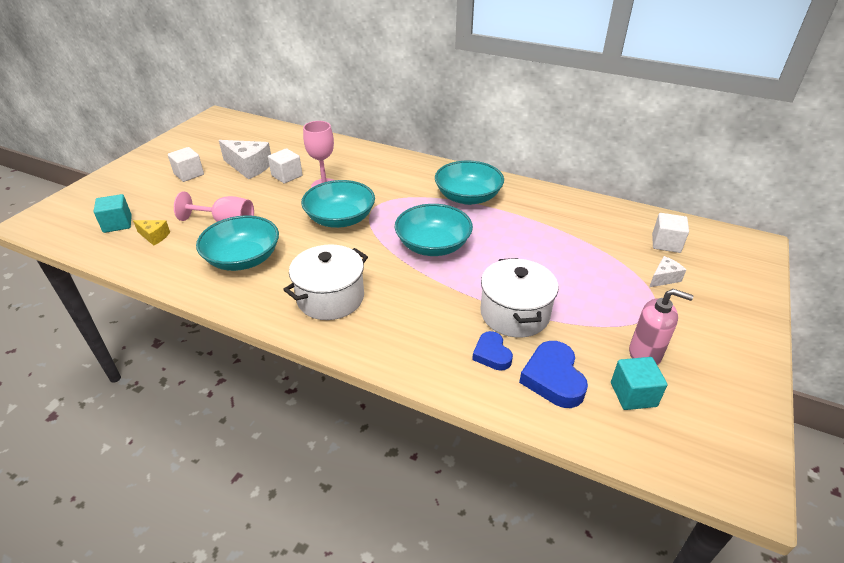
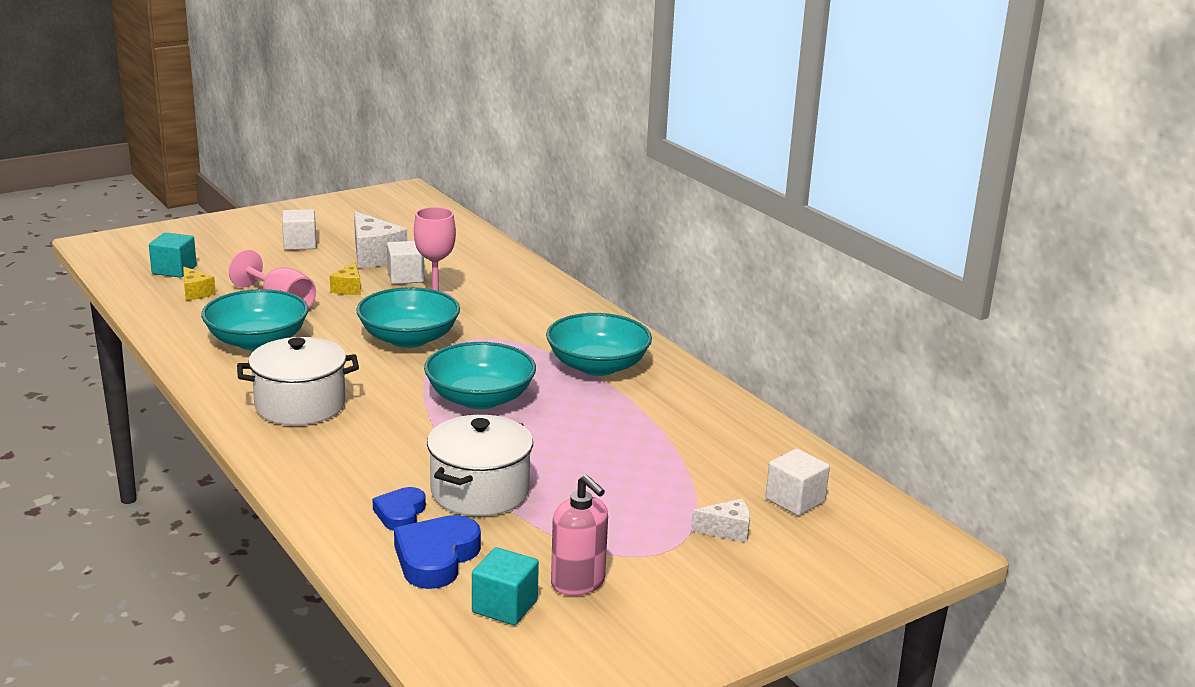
camera: 30 degrees right, 15 degrees down
(259, 196) = (348, 288): none -> yellow cheese

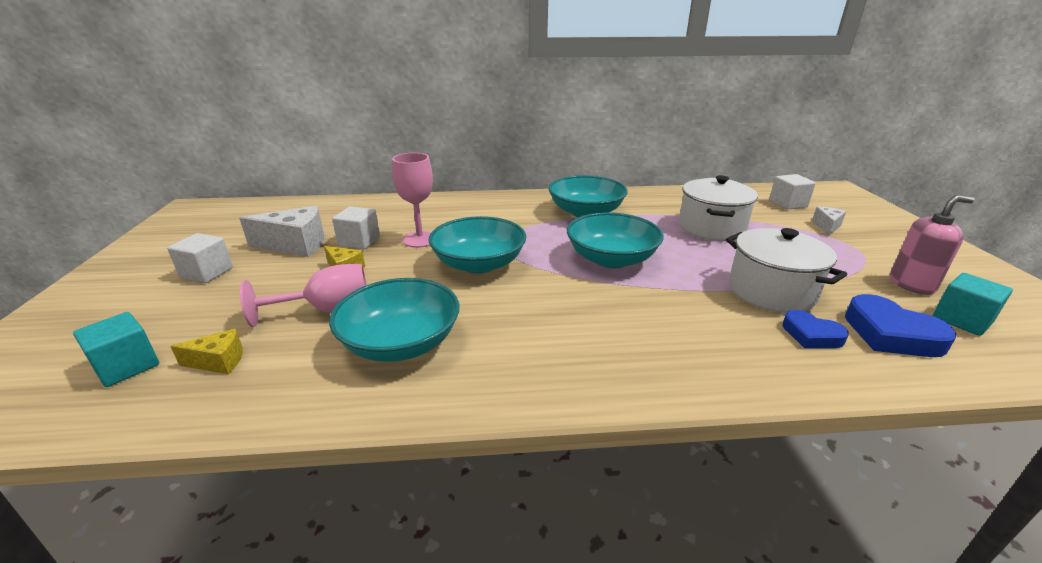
camera: 60 degrees left, 5 degrees up
(300, 405) = (573, 345): white pot -> white pot (711, 227)

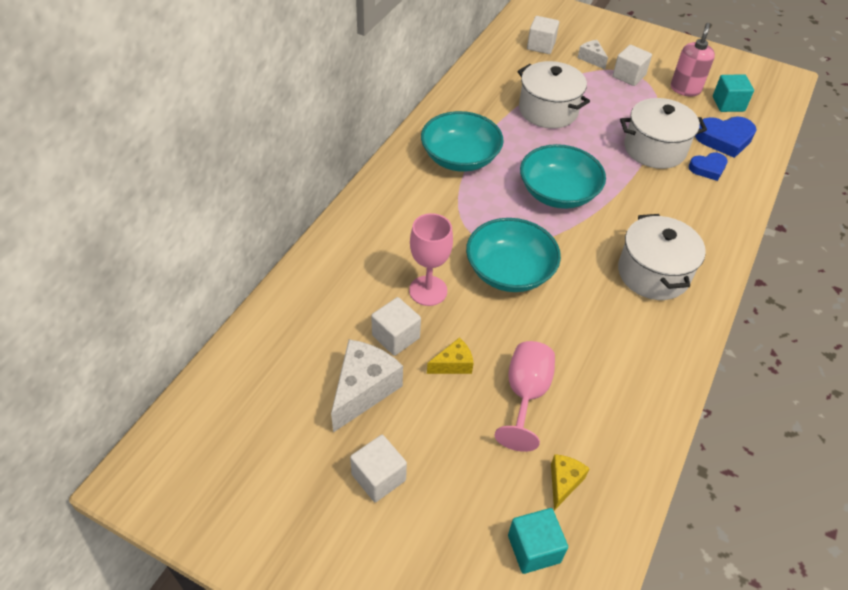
camera: 60 degrees left, 20 degrees up
(401, 343) = (602, 363): turquoise bowl -> none
(572, 341) = (653, 273): none -> white pot
(849, 249) = (629, 76): none -> white cube

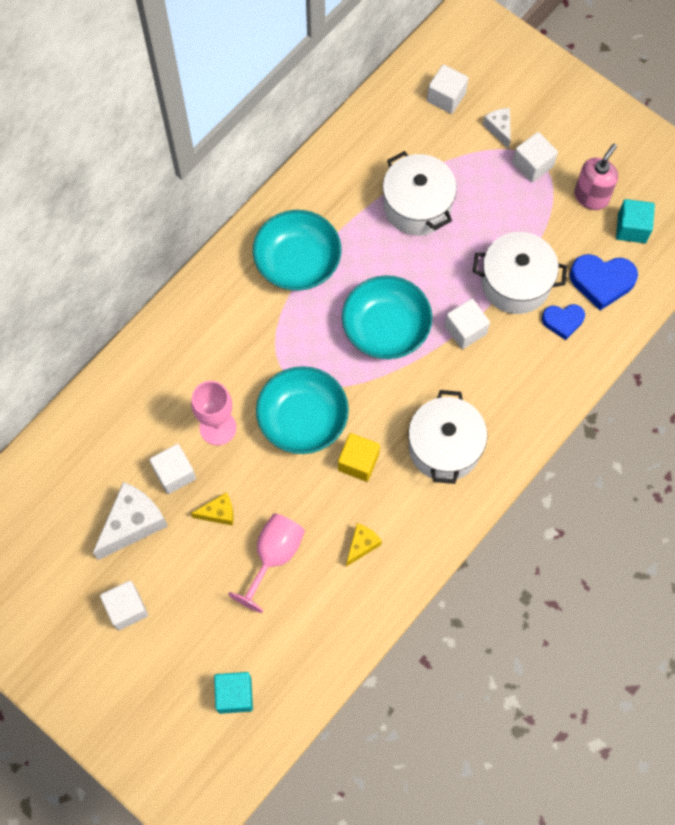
camera: 15 degrees right, 20 degrees up
(563, 482) = (278, 644): yellow cheese -> yellow cheese (362, 545)
(577, 298) = (358, 462): none -> yellow cube
(628, 185) = (465, 330): none -> white cube

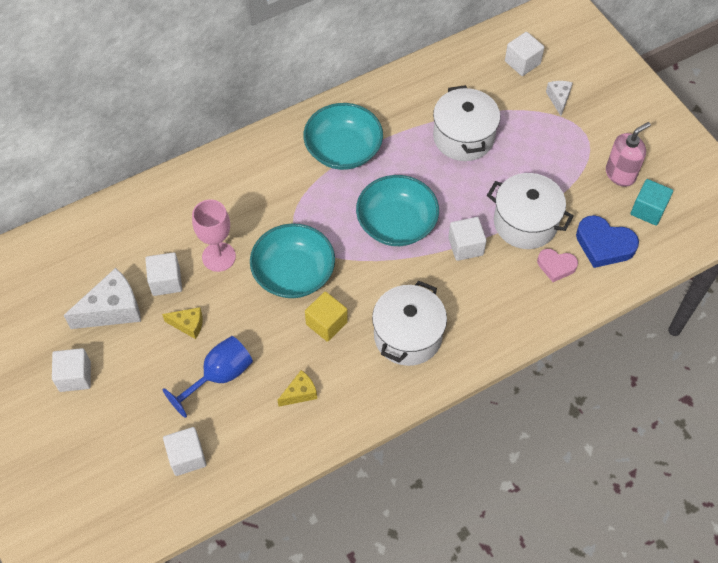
camera: 20 degrees right, 10 degrees down
(234, 695) = (132, 481): turquoise cube -> none
(274, 556) = (219, 376): pink goblet -> blue goblet
(532, 165) = (577, 134): white cube -> white cube (187, 457)
(563, 321) = (556, 266): blue heart -> pink heart

